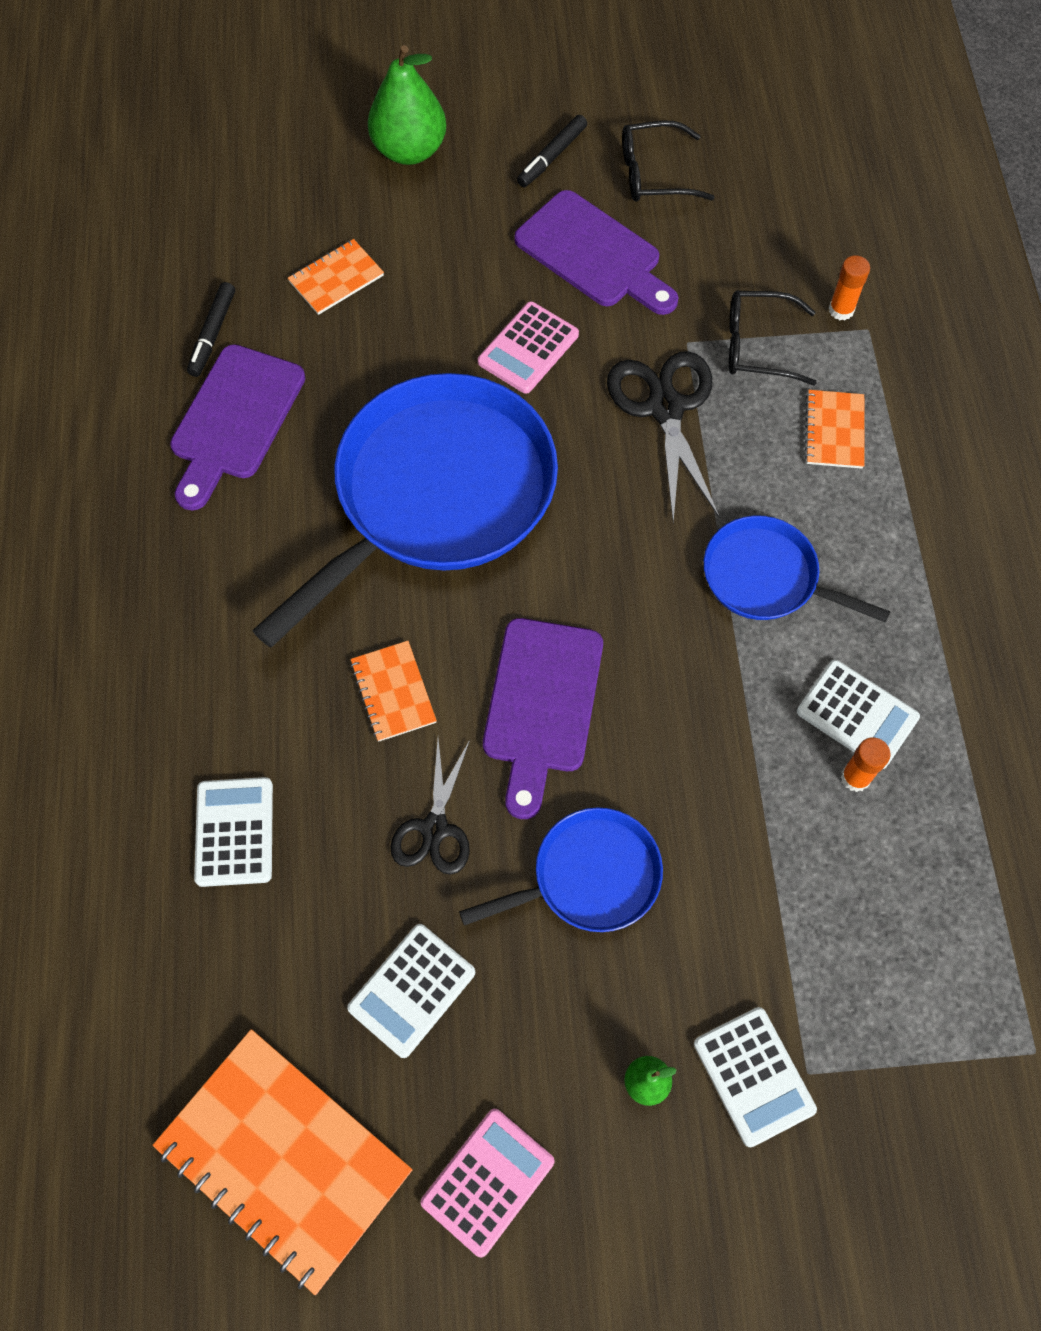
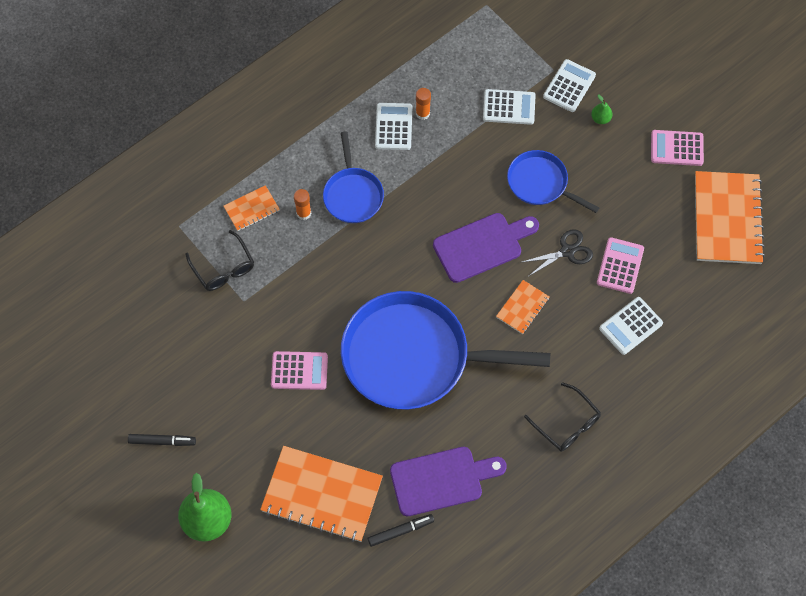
camera: 125 degrees left, 0 degrees up
(336, 278) = (322, 495): orange notebook -> orange notebook, size x2.05
(345, 894) = (620, 266): none -> pink calculator
(412, 990) = (635, 217): white calculator -> white calculator (509, 107)
(593, 254) = (217, 378): purple cutting board -> none
(655, 174) = (140, 381): black glasses -> black glasses (566, 423)
(665, 408) = (290, 287): black scissors -> none
(841, 310) = (174, 243): orange glue stick -> orange glue stick (303, 213)

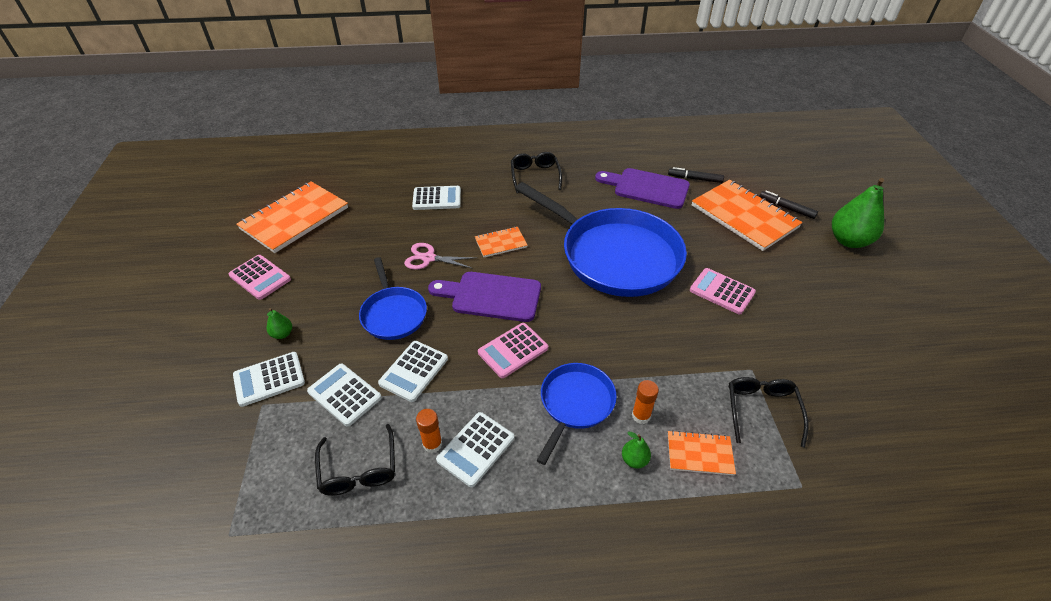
camera: 145 degrees left, 20 degrees down
(162, 441) = (878, 303): black marker -> black marker (786, 208)
(291, 180) = (634, 460): none -> green pear
(452, 74) = (359, 469): none -> black glasses
(480, 150) = (414, 371): none -> white calculator
(567, 251) = (428, 258): black scissors -> pink scissors
(620, 266) = (402, 231): pink calculator -> pink calculator (513, 350)

